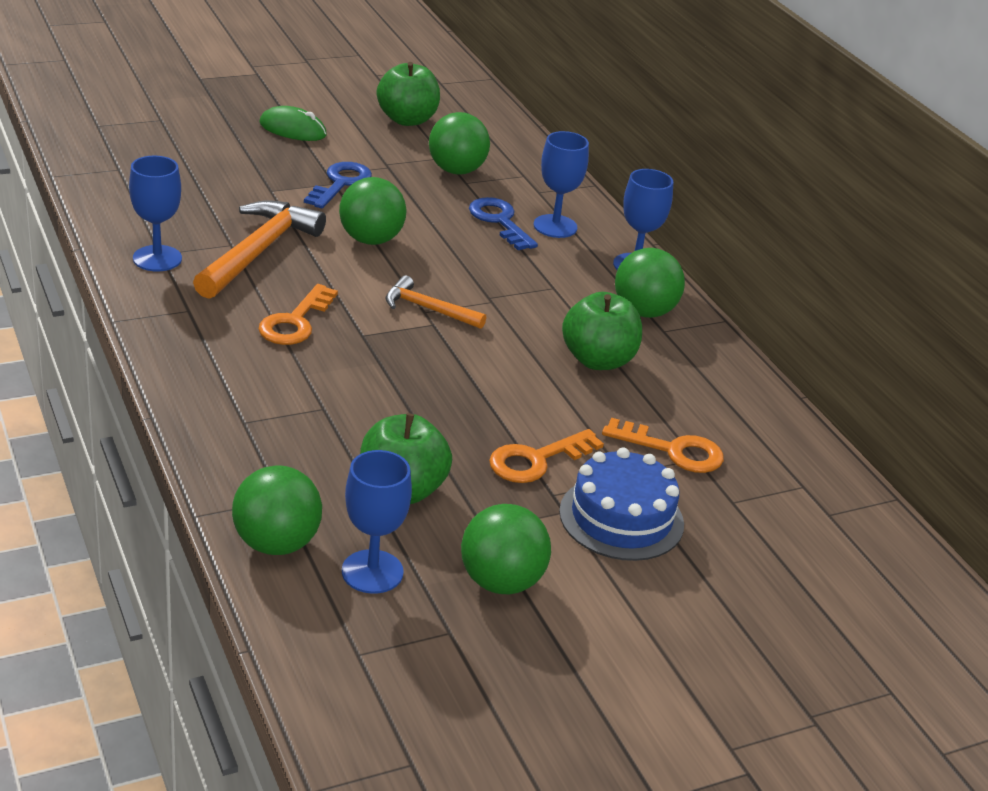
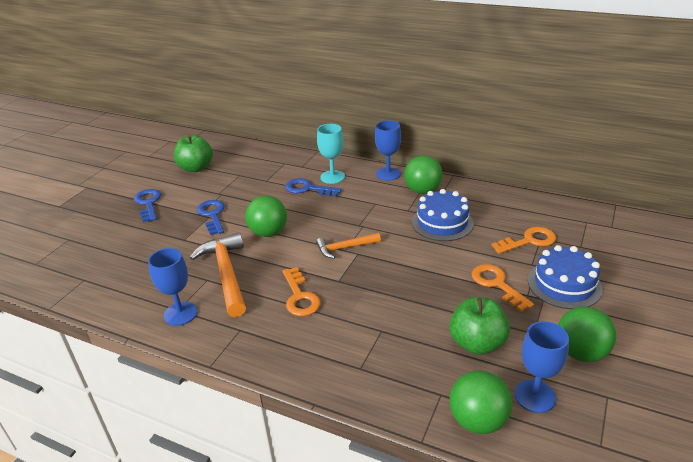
camera: 35 degrees left, 0 degrees up
(293, 129) = (148, 203): green mouse -> blue key
(456, 170) = (254, 178): green ball -> none
(536, 460) = (497, 284): orange key -> orange key turned 135 degrees clockwise
(555, 226) = (332, 177): blue goblet -> turquoise goblet
(598, 360) = (442, 223): green apple -> blue cake

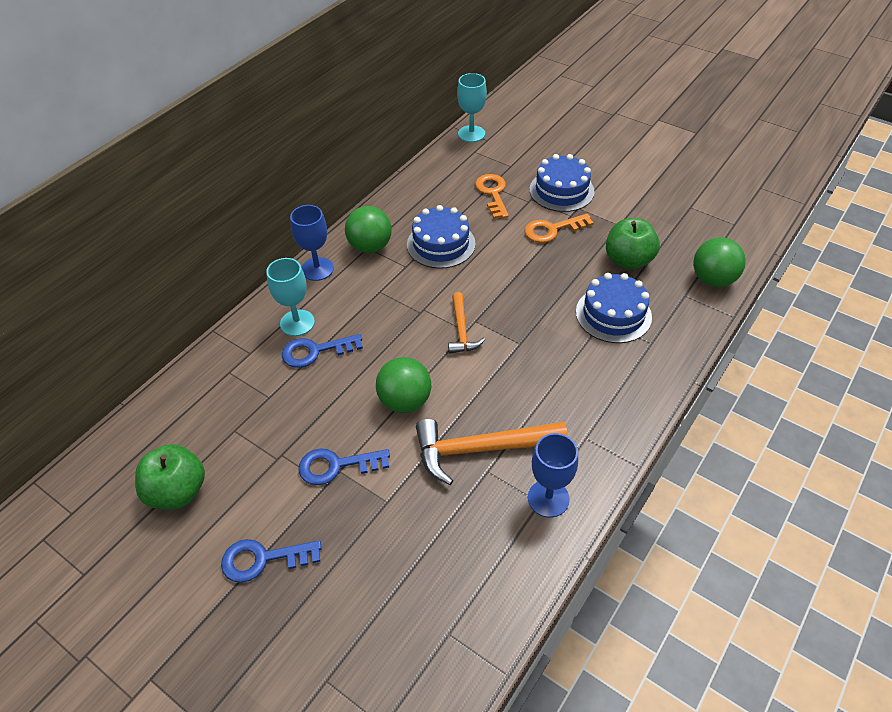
camera: 80 degrees left, 15 degrees up
(300, 297) = (540, 379): orange key -> none
(308, 189) = (315, 351): blue key -> blue key turned 45 degrees clockwise
(391, 337) = (613, 314): none -> blue cake
(535, 396) = (689, 242): blue goblet -> none
(581, 353) = (645, 206): green ball -> none
(613, 216) = (471, 134): none -> turquoise goblet

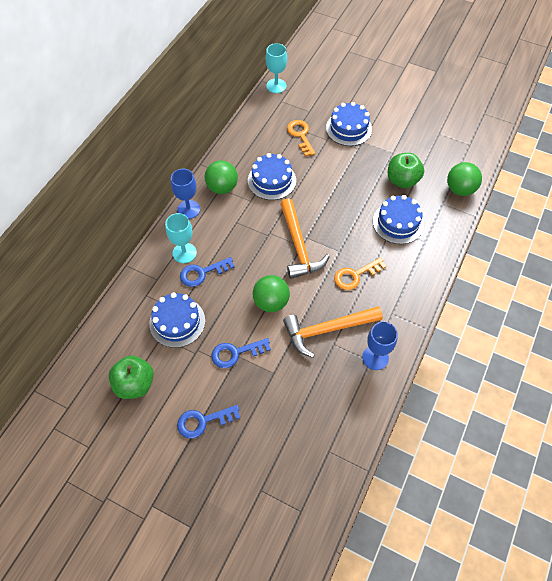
camera: 10 degrees left, 10 degrees up
(262, 412) = (177, 322): none -> blue cake
(461, 330) = (299, 246): orange hammer -> orange hammer, size x1.74
(552, 230) = (347, 161): orange key -> orange key (355, 275)

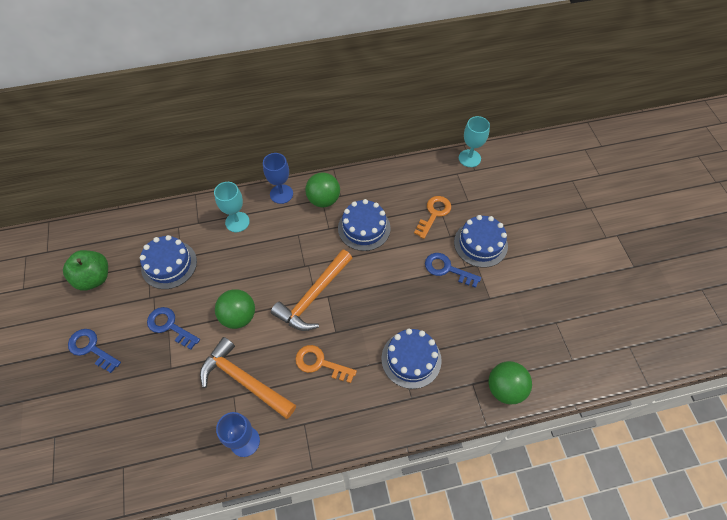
camera: 50 degrees right, 0 degrees up
(202, 273) = (228, 247): blue key -> blue key (447, 269)
(402, 180) = (464, 329): green apple -> none

